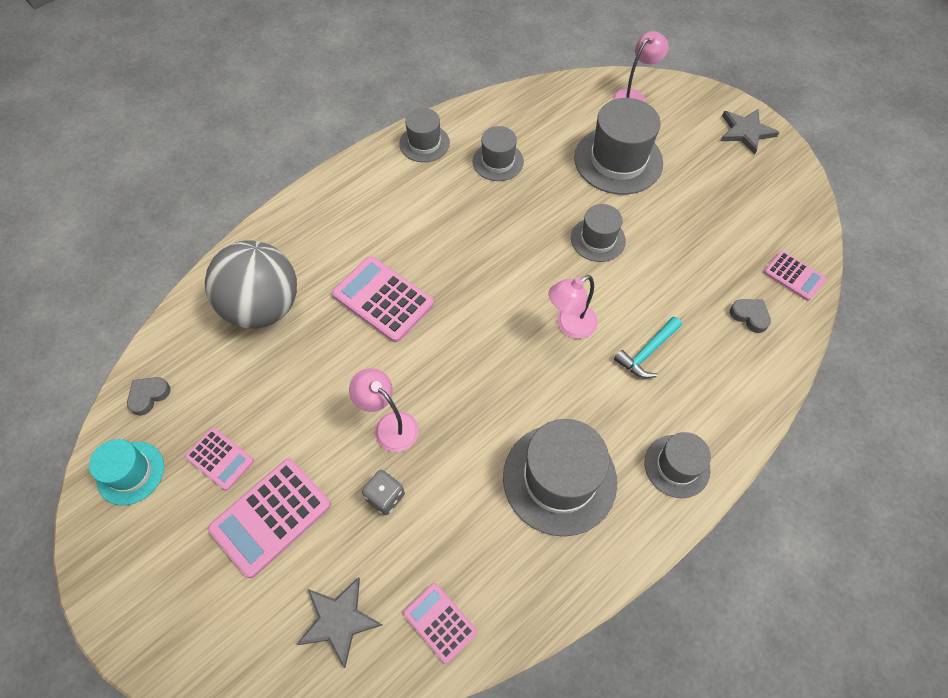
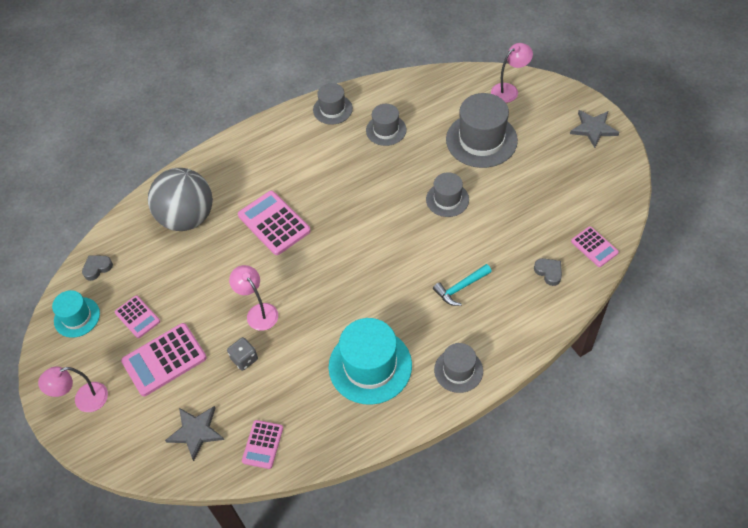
camera: 15 degrees right, 5 degrees down
(440, 622) = (262, 444): pink calculator -> pink calculator turned 135 degrees counterclockwise
(559, 479) = (370, 366): grey hat -> turquoise hat
(569, 326) = (407, 261): pink lamp -> pink lamp (84, 400)

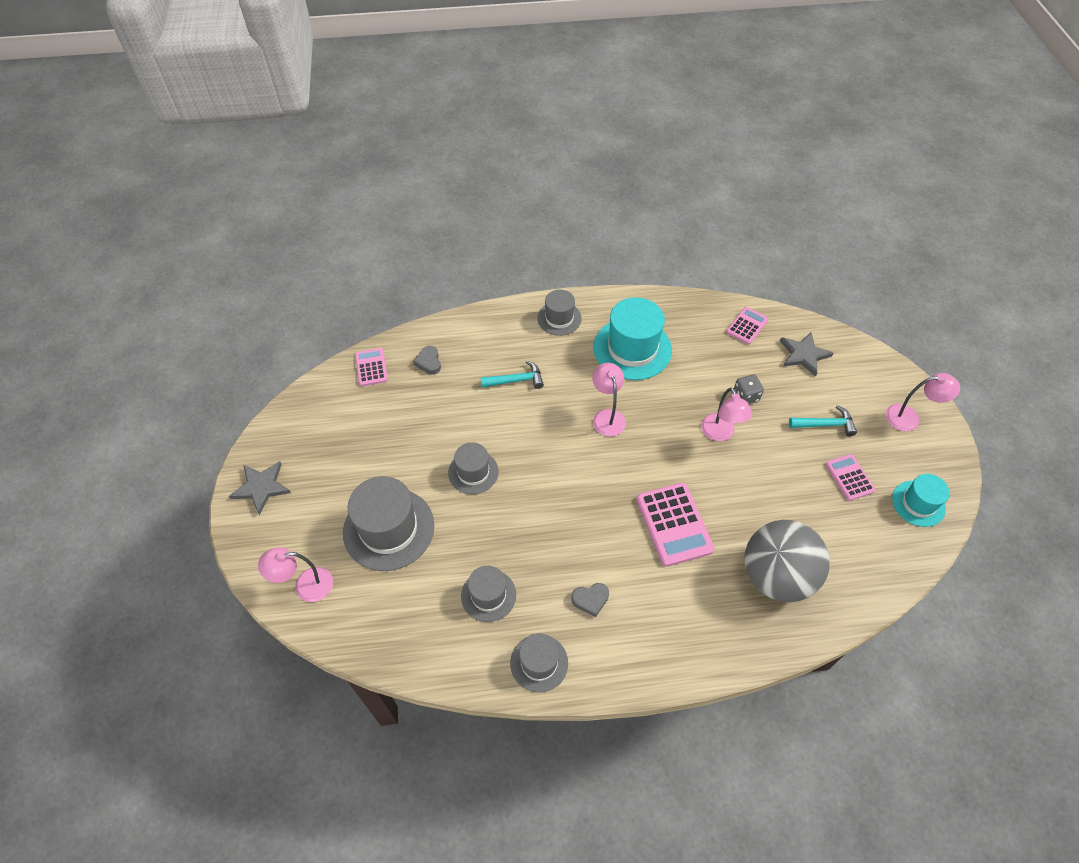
camera: 160 degrees left, 0 degrees up
(97, 268) = (894, 553): grey heart -> grey heart (590, 600)
(164, 360) = (825, 424): pink calculator -> turquoise hammer
(363, 287) = (607, 416): none -> pink lamp

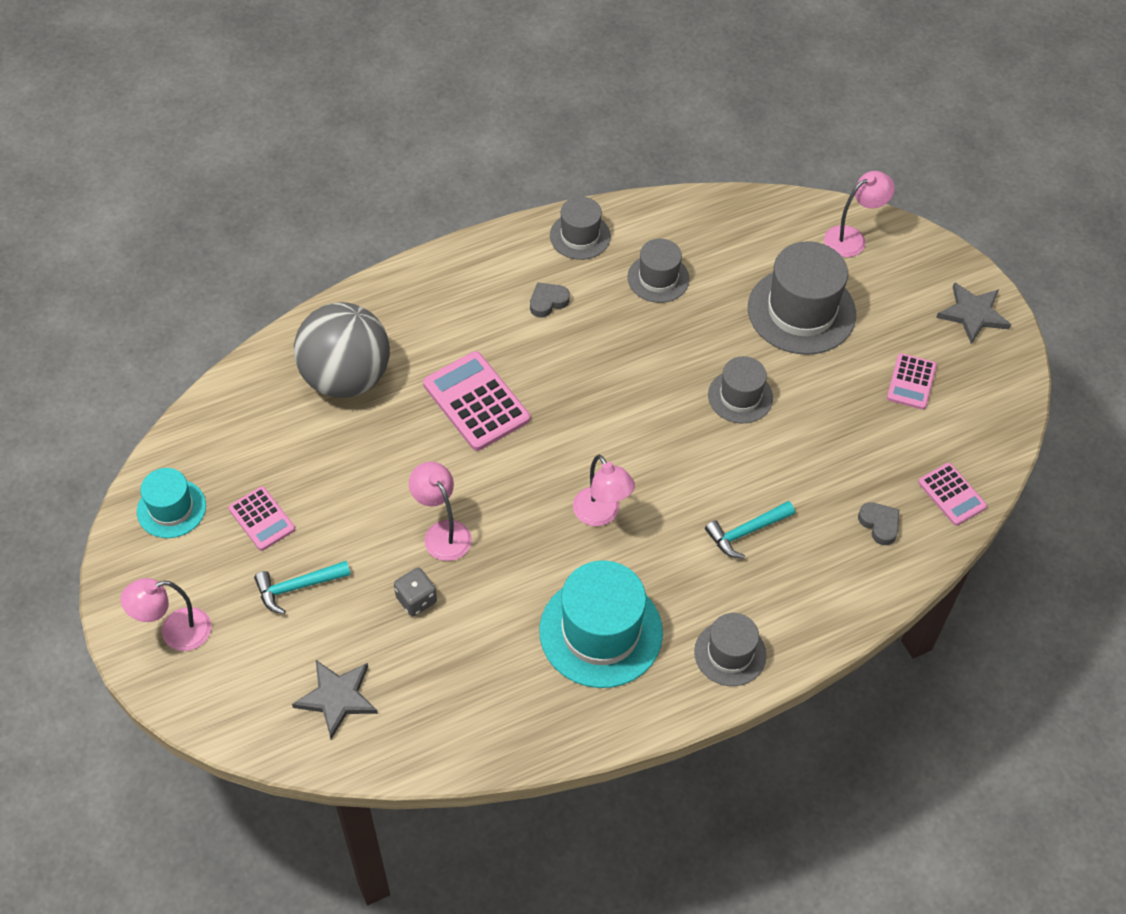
camera: 160 degrees right, 0 degrees up
(747, 326) = (433, 727): pink calculator -> pink calculator (911, 382)

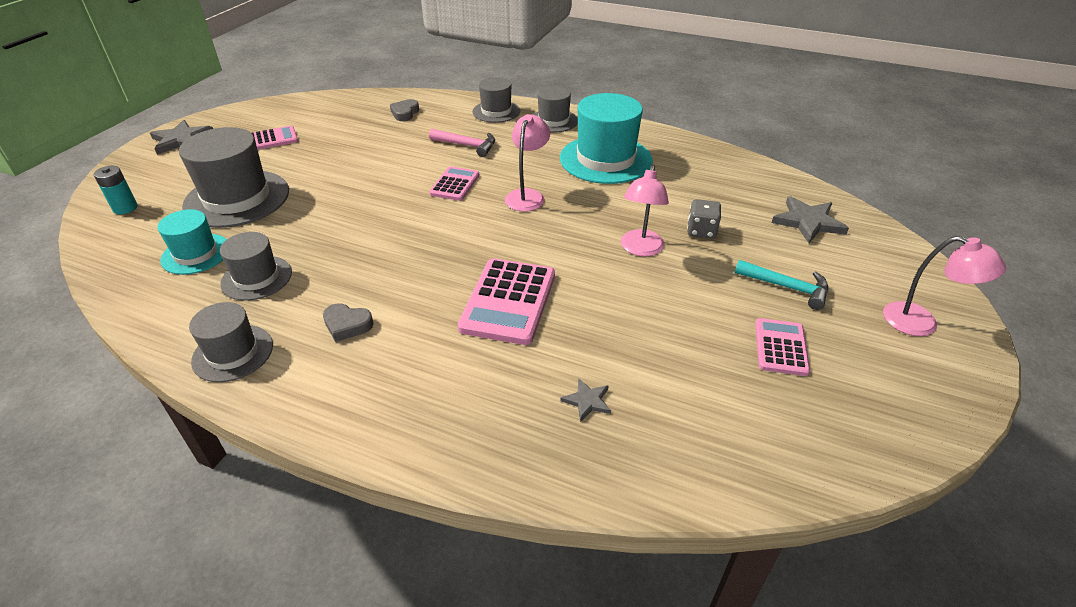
camera: 130 degrees left, 15 degrees down
(171, 508) = (871, 415): turquoise hat -> turquoise hat (196, 254)
(346, 377) = (587, 401): grey ball -> grey star
(740, 396) = (355, 189): grey hat -> grey hat (496, 111)
(746, 532) = (467, 145): turquoise hammer -> pink hammer
(852, 238) = (125, 208): pink lamp -> turquoise battery
(952, 494) = (355, 102): pink calculator -> pink calculator (455, 184)

